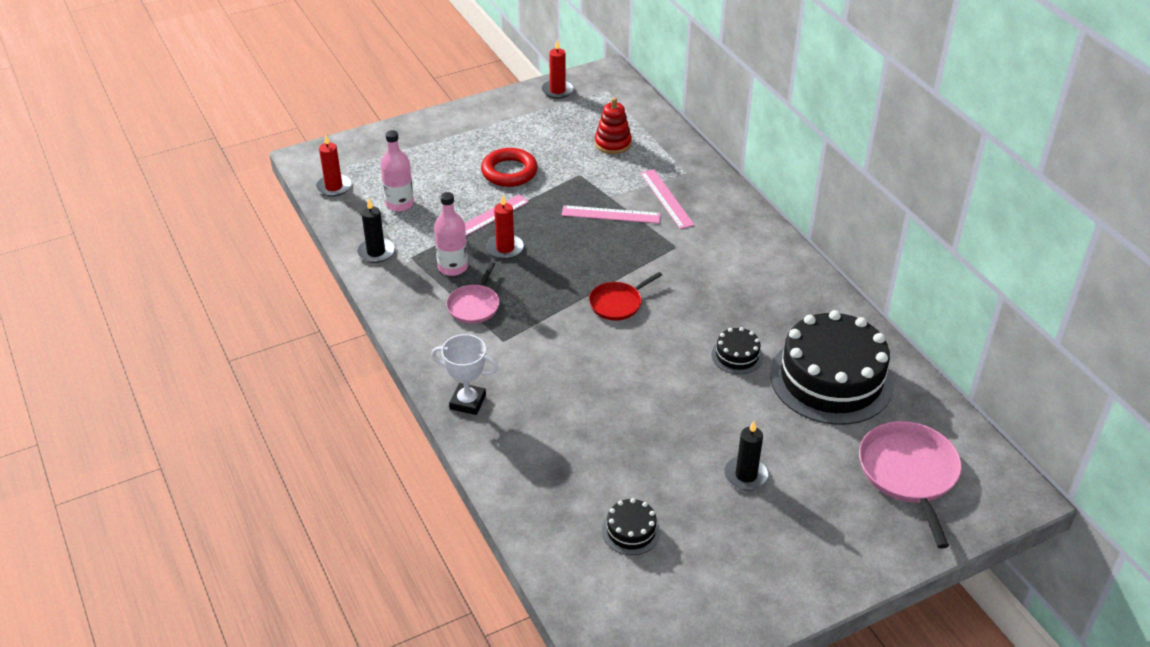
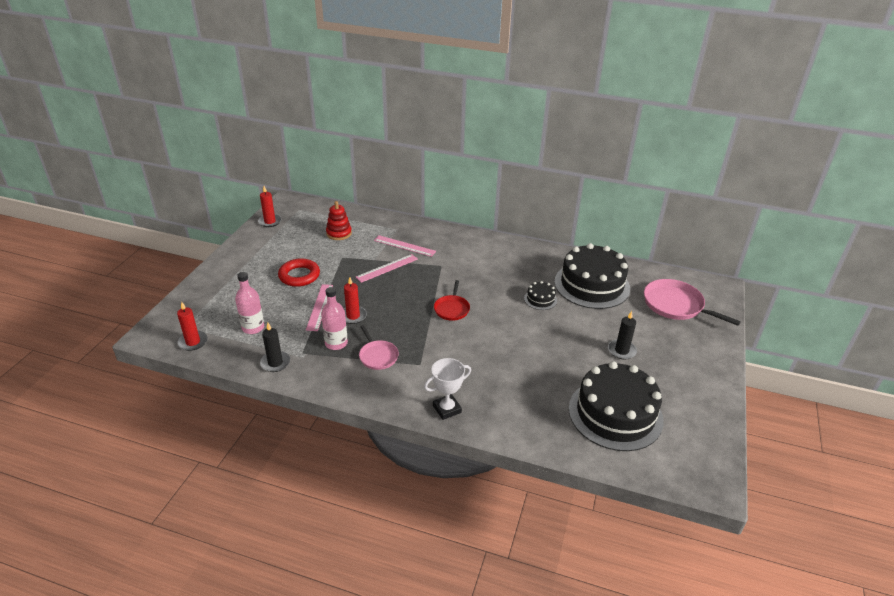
camera: 45 degrees left, 5 degrees down
(631, 531) = (615, 414): black cake -> black cake, size x2.33

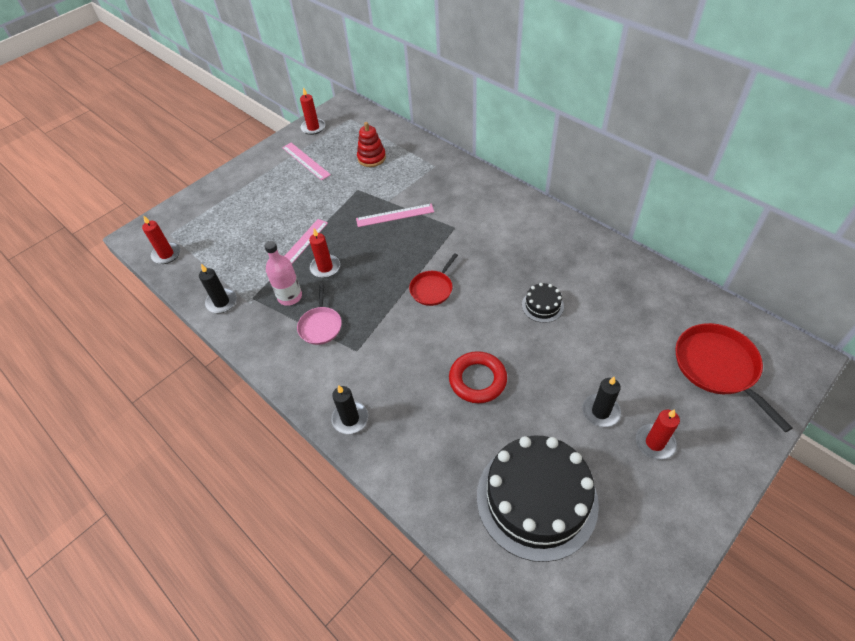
camera: 30 degrees right, 15 degrees up
(253, 328) = (226, 253): pink bottle -> none
(299, 276) = (303, 202): red ring -> red ring (477, 380)
(404, 246) = (430, 190): pink ruler -> pink ruler (306, 161)
(447, 409) = (350, 419): white trophy -> black candle
(592, 285) = (620, 303): black cake -> none
(666, 358) = (655, 443): none -> red candle
(676, 305) = (718, 367): pink pan -> red pan

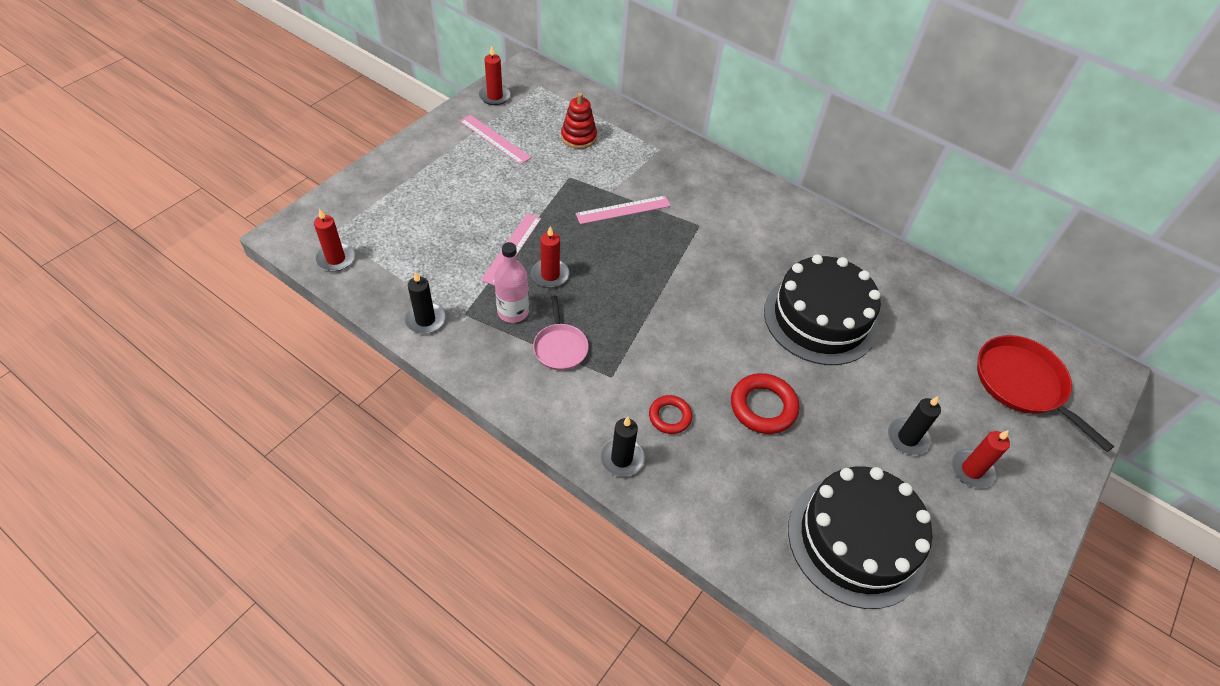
camera: 15 degrees left, 0 degrees up
(397, 385) = (670, 416): none -> red ring
(432, 289) = (688, 300): red pan -> none
(542, 306) = (820, 318): black cake -> black cake, size x2.33

